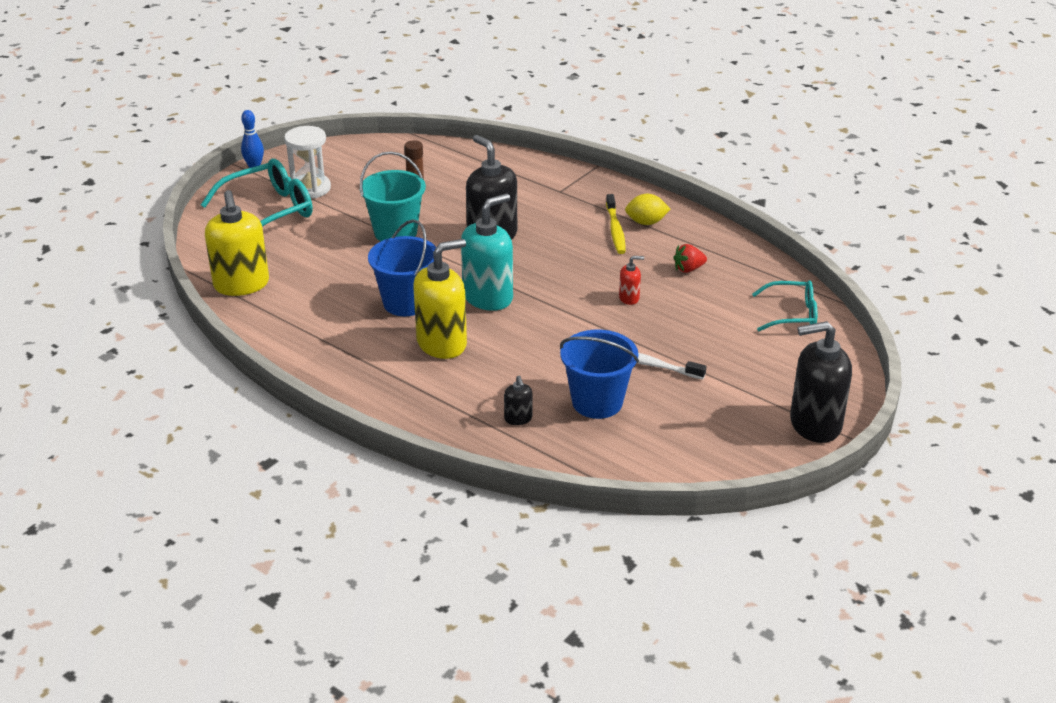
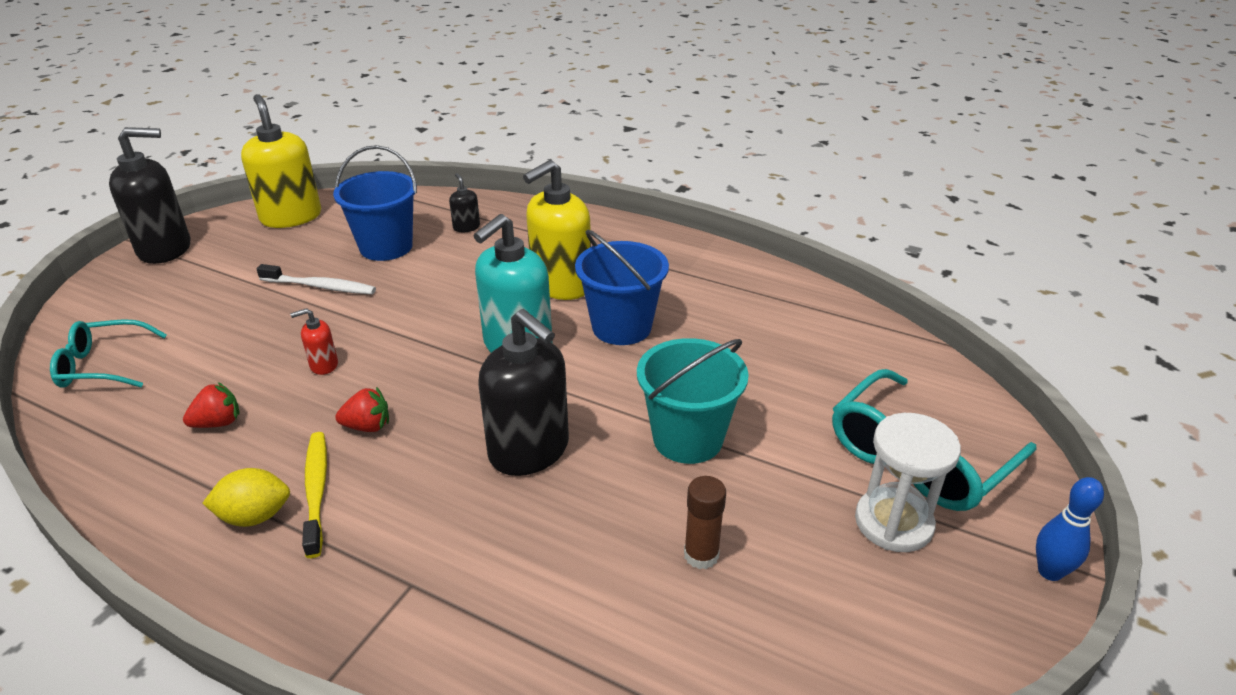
camera: 170 degrees right, 0 degrees up
(241, 285) = (844, 328): yellow soap dispenser -> yellow soap dispenser (291, 217)
(591, 257) = (367, 426): none -> red strawberry

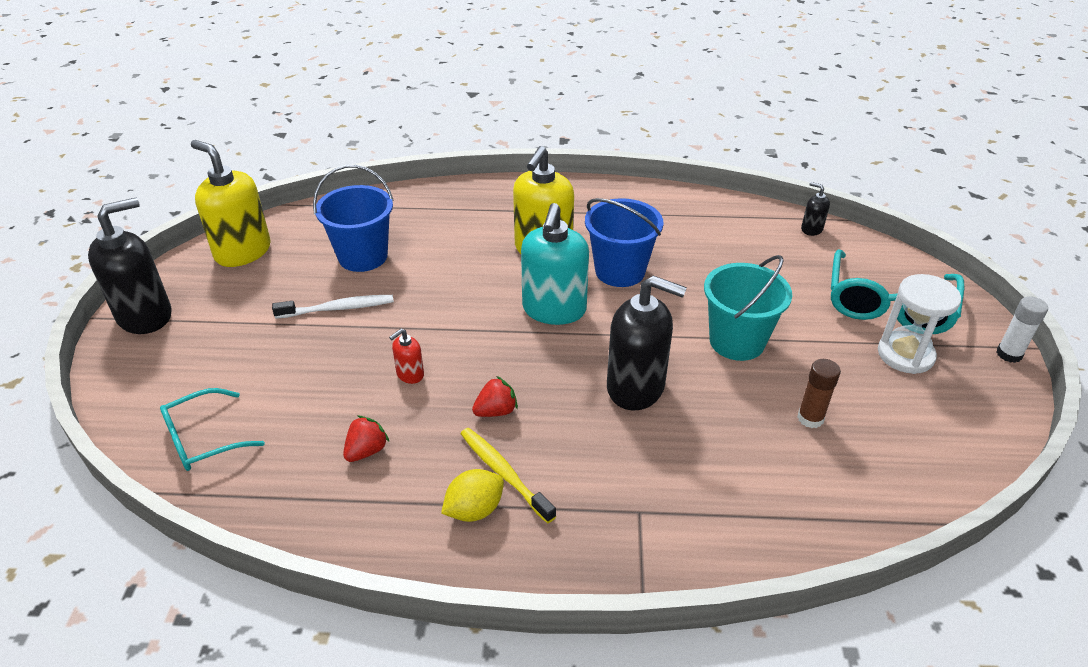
camera: 25 degrees left, 5 degrees up
(466, 227) = (418, 220): black soap dispenser -> black soap dispenser (811, 229)
(1049, 571) = (1009, 354): blue bowling pin -> white glue stick

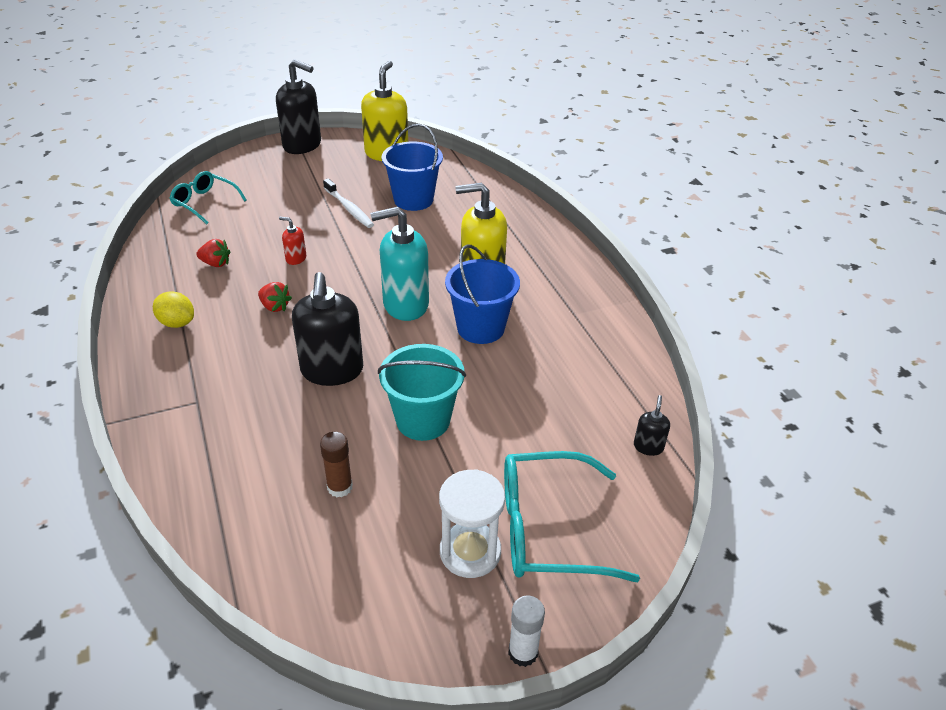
camera: 65 degrees right, 0 degrees up
(504, 473) = (214, 327): yellow toothbrush -> none

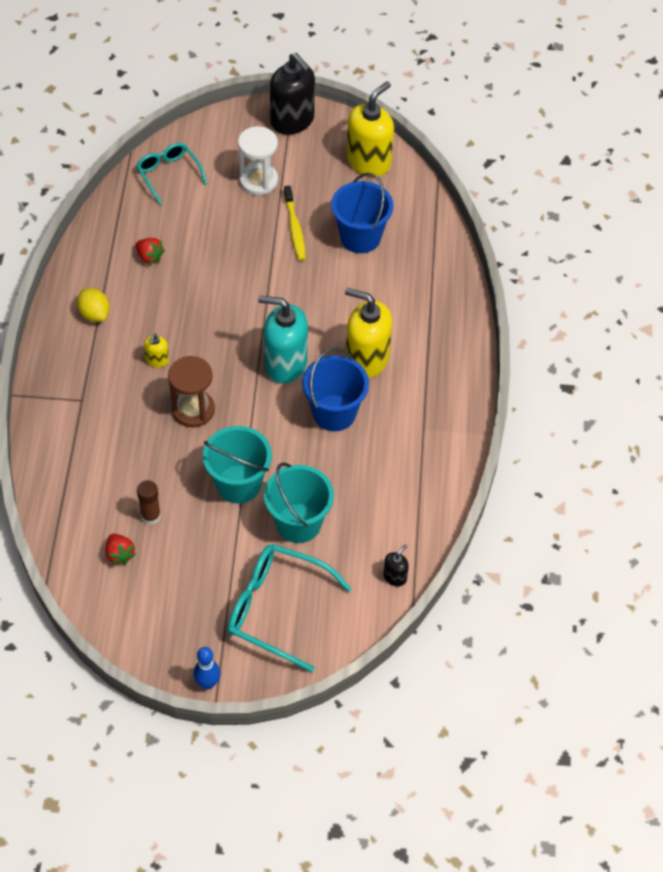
camera: 25 degrees right, 15 degrees up
(268, 341) = (157, 360): none -> yellow soap dispenser
(275, 306) = (178, 325): red strawberry -> red strawberry (119, 554)
(296, 258) = (218, 275): red soap dispenser -> none
(332, 370) = (193, 410): black soap dispenser -> brown hourglass
(349, 208) = (294, 228): white toothbrush -> yellow toothbrush
(470, 552) = (213, 602): white hourglass -> white hourglass (258, 181)
(512, 434) = (298, 523): none -> turquoise bucket
(523, 652) = (208, 683): white glue stick -> blue bowling pin

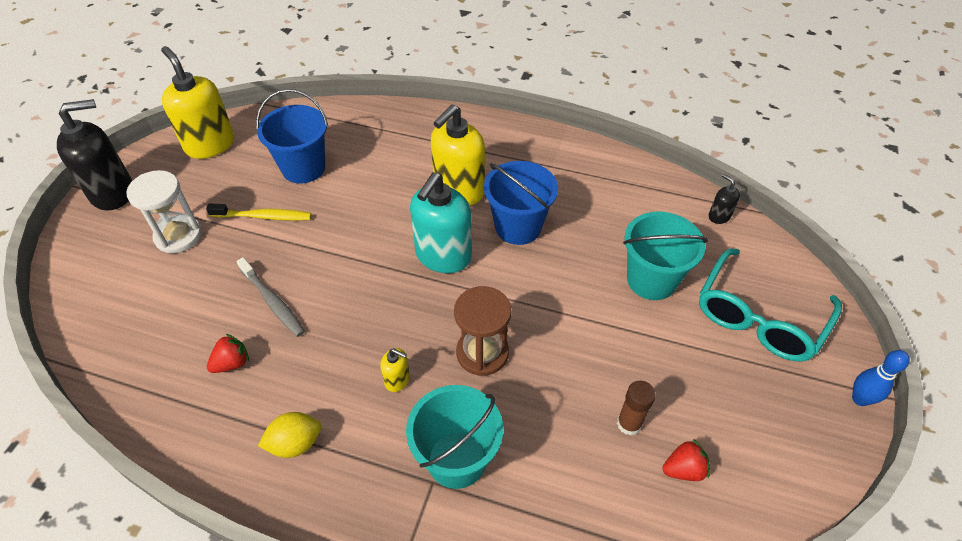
camera: 75 degrees left, 5 degrees down
(169, 174) = (112, 321): turquoise glasses -> none
(209, 263) = (273, 302): none -> grey toothbrush
(238, 484) = (594, 325): turquoise bucket -> turquoise bucket (457, 459)

